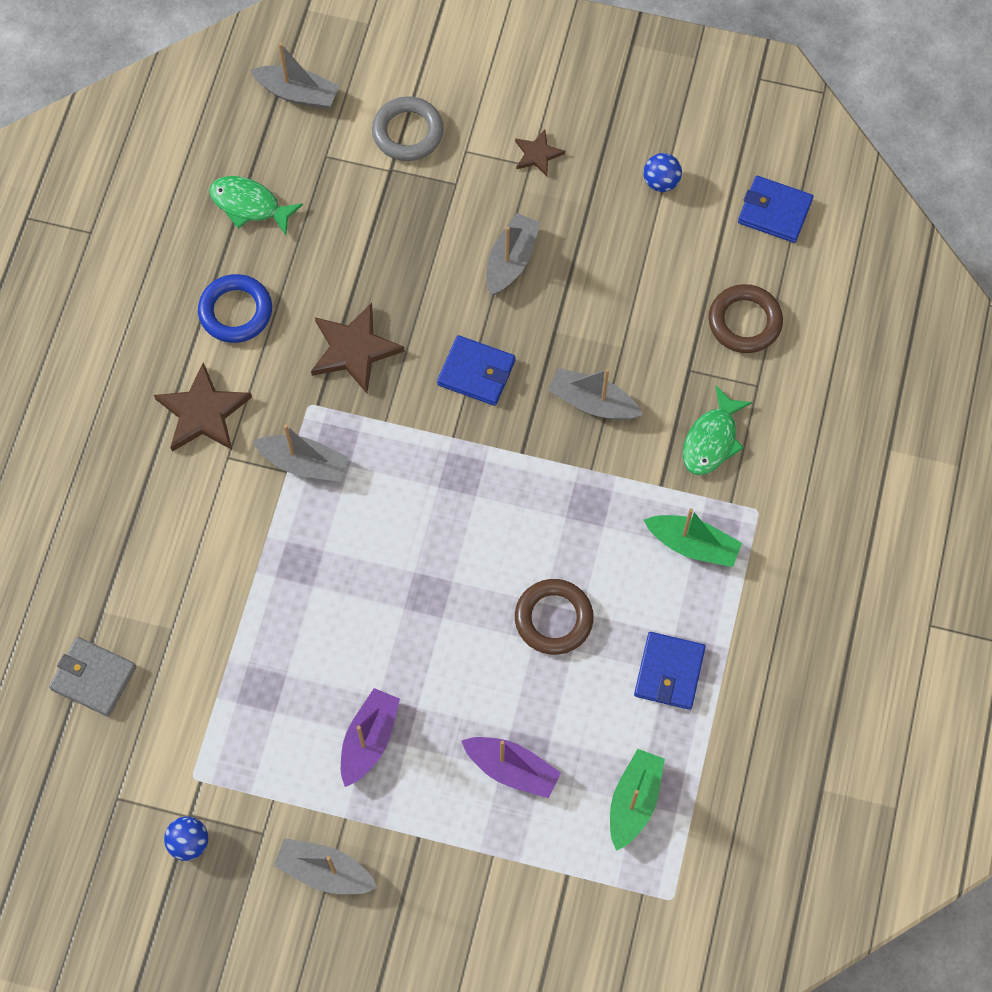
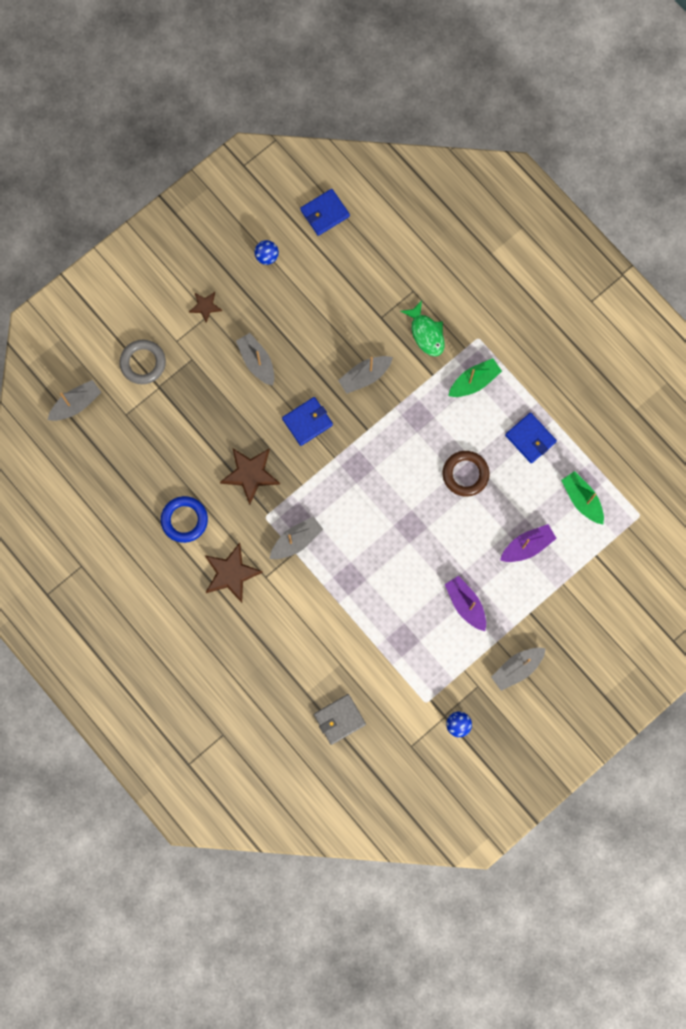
camera: 55 degrees left, 10 degrees up
(249, 205) = (126, 473): green fish -> none
(744, 322) = (374, 272): brown ring -> none

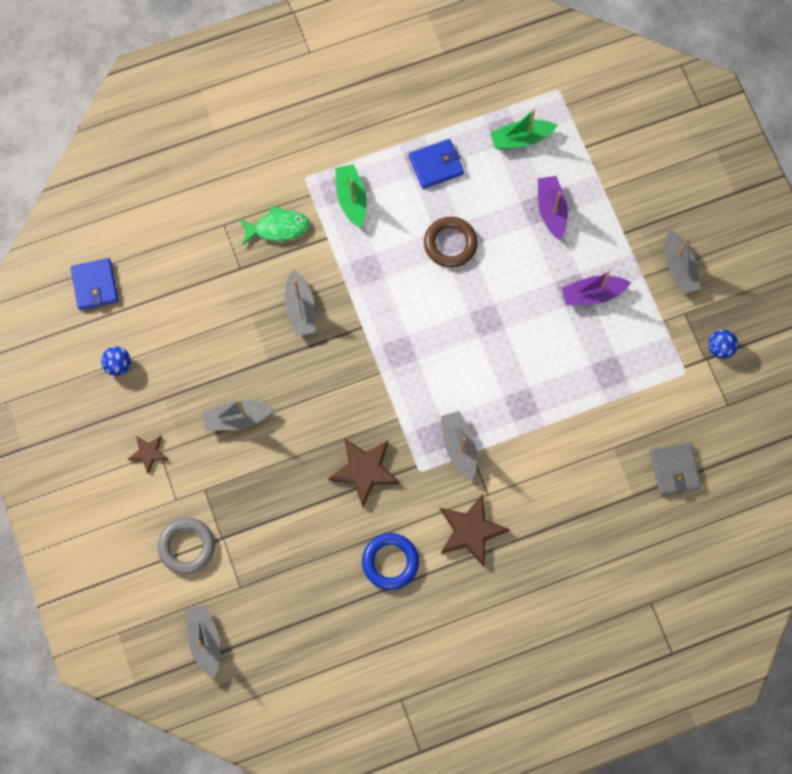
camera: 70 degrees left, 5 degrees down
(307, 422) = (328, 387): blue wallet -> none

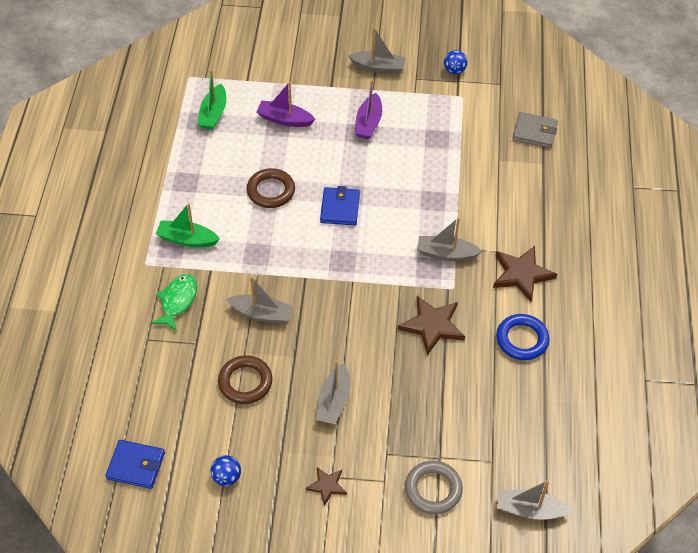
camera: 65 degrees left, 20 degrees down
(220, 332) = (245, 382): none -> brown ring
(436, 165) = (198, 173): blue wallet -> blue wallet (340, 208)

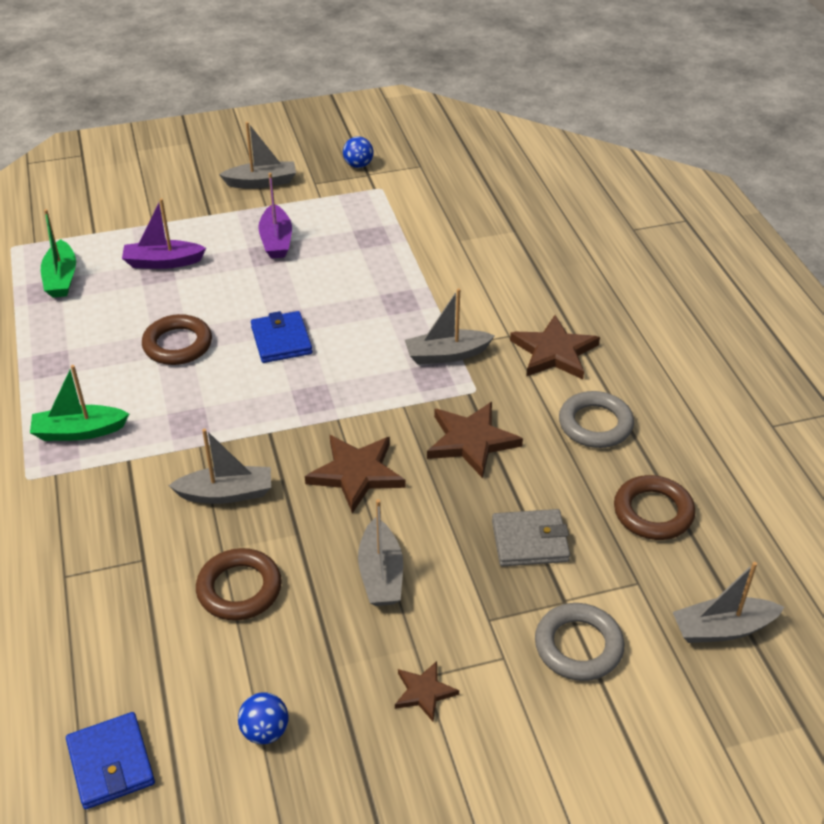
camera: 20 degrees left, 10 degrees down
(136, 466) = (111, 763): blue wallet -> blue wallet turned 75 degrees clockwise
(177, 301) = (94, 512): green fish -> none
(347, 326) = (356, 474): none -> brown star
(522, 339) = (595, 424): blue ring -> grey ring
(527, 416) = (653, 512): none -> brown ring
(534, 132) = (487, 203): grey wallet -> grey wallet (530, 541)

